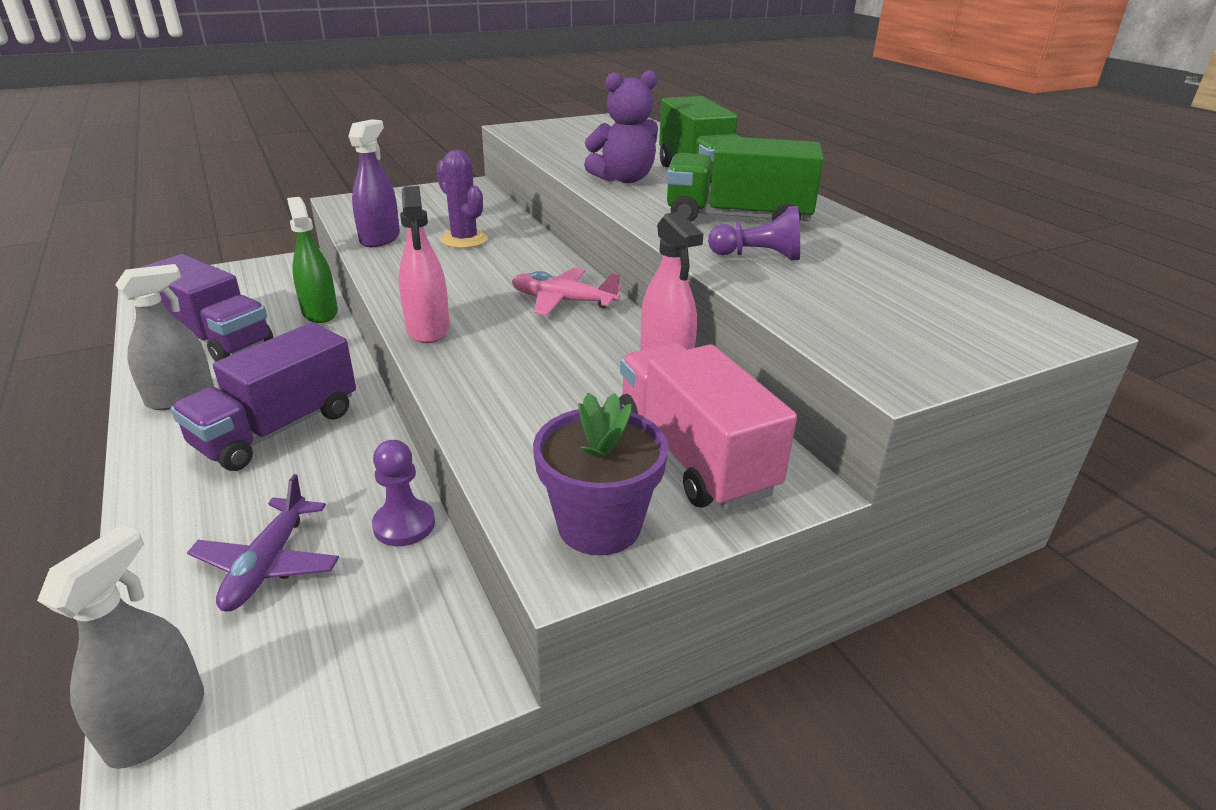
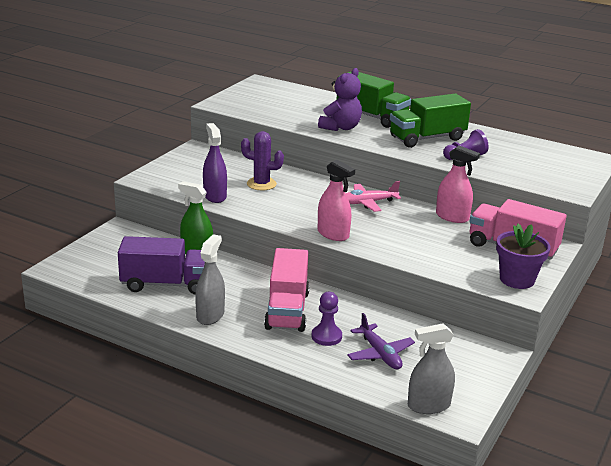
camera: 35 degrees left, 5 degrees down
(157, 724) = (429, 405): grey spray bottle -> grey spray bottle turned 90 degrees counterclockwise
(278, 429) = (287, 310): purple truck -> pink truck
(404, 525) = (407, 322): purple pawn -> purple pawn (326, 336)

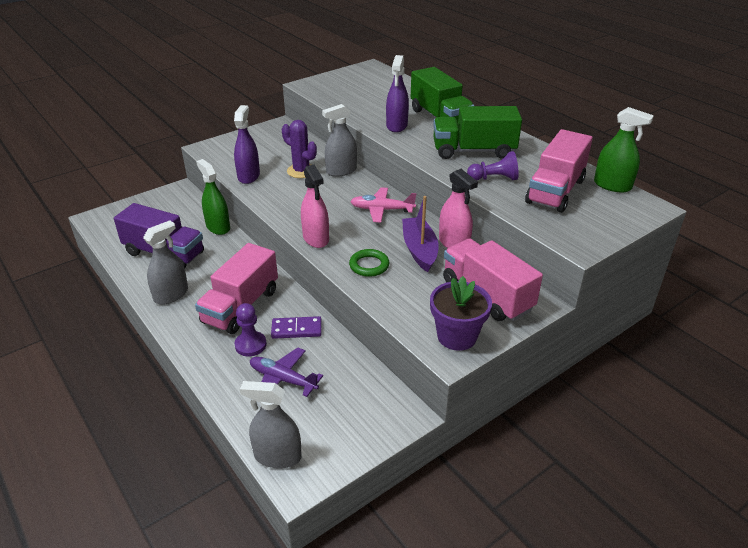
camera: 25 degrees right, 10 degrees up
(299, 178) = (341, 171): none -> grey spray bottle
(341, 127) = (397, 125): purple teddy bear -> purple spray bottle
(355, 316) = (296, 329): none -> purple domino
(380, 354) = (283, 379): purple plane -> purple plane turned 120 degrees clockwise
(400, 245) = (369, 265): none -> green ring
(429, 227) = (419, 250): none -> purple boat
(520, 158) = (555, 191): none -> pink truck
(557, 147) = (612, 185): none -> green spray bottle

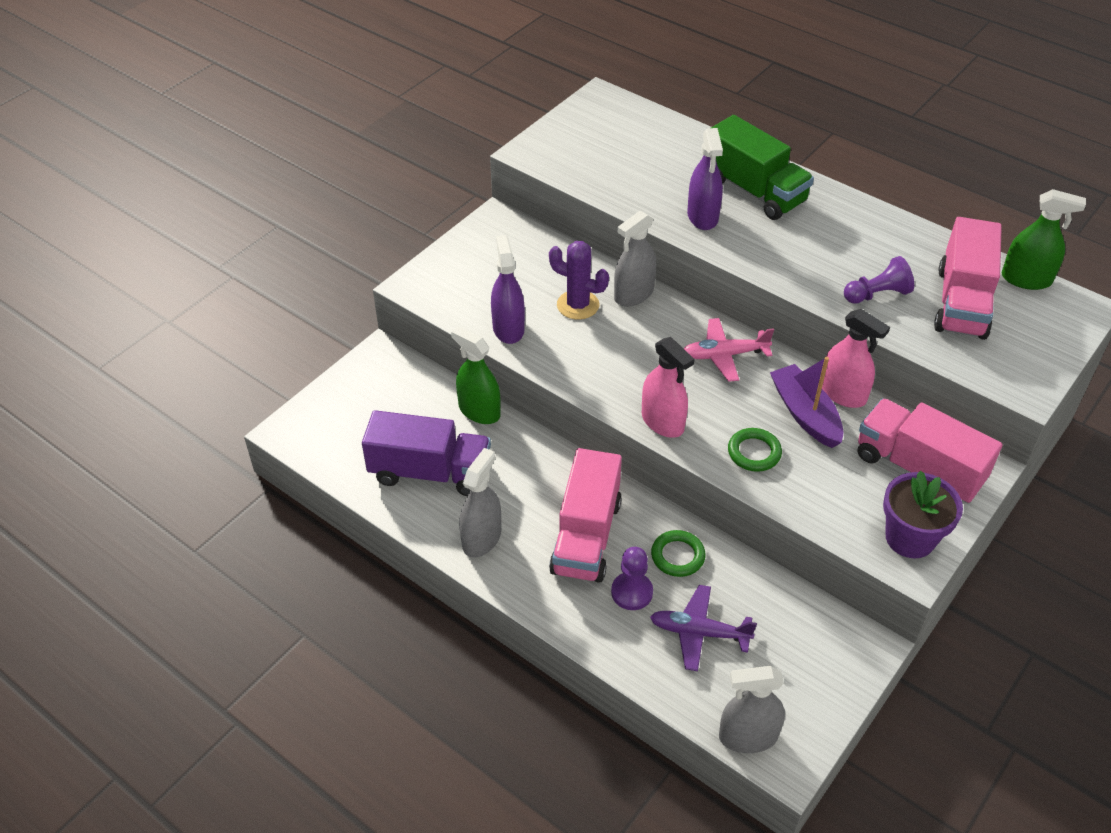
camera: 15 degrees left, 10 degrees up
(296, 329) = (677, 556): purple domino -> green ring
(473, 151) = (828, 248): green truck -> none

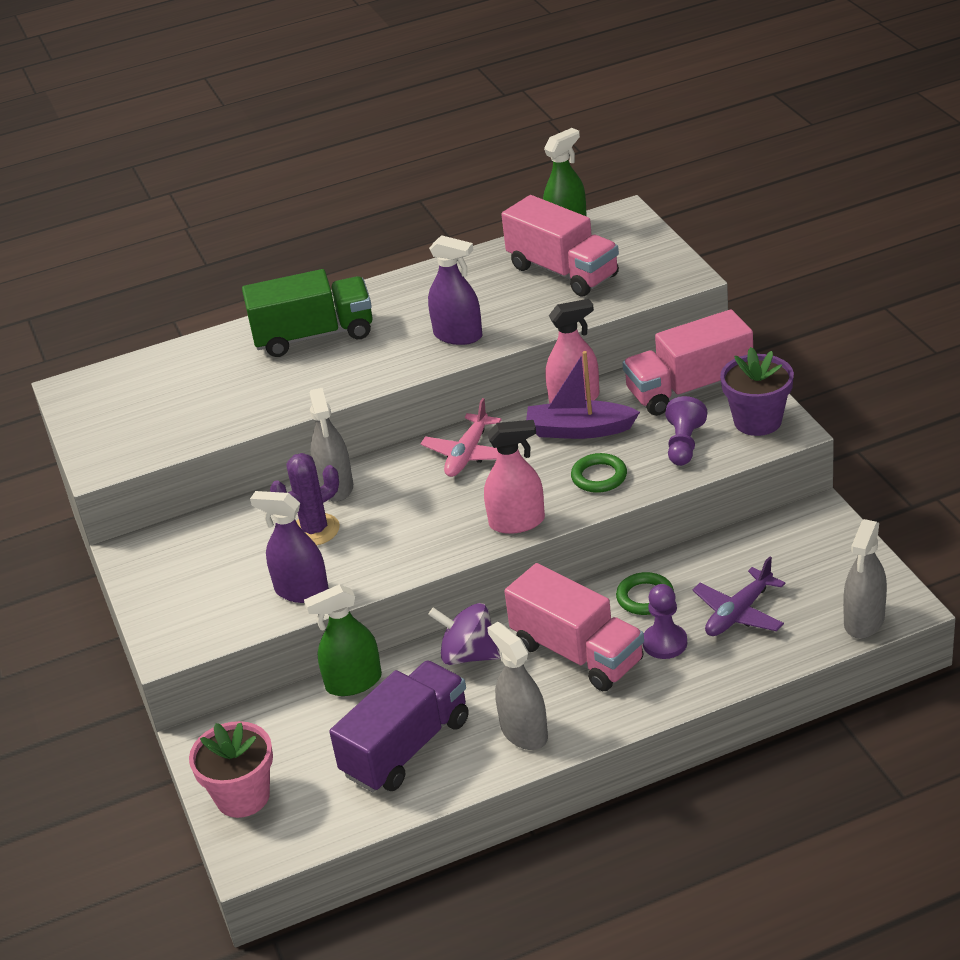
camera: 55 degrees left, 10 degrees down
(340, 402) = (243, 796): none -> pink flower pot
(545, 467) = (468, 655): none -> purple spinning top
(702, 216) = (317, 379): purple spray bottle -> purple spray bottle (458, 335)
(877, 294) = (513, 312): purple pawn -> purple pawn (684, 444)

